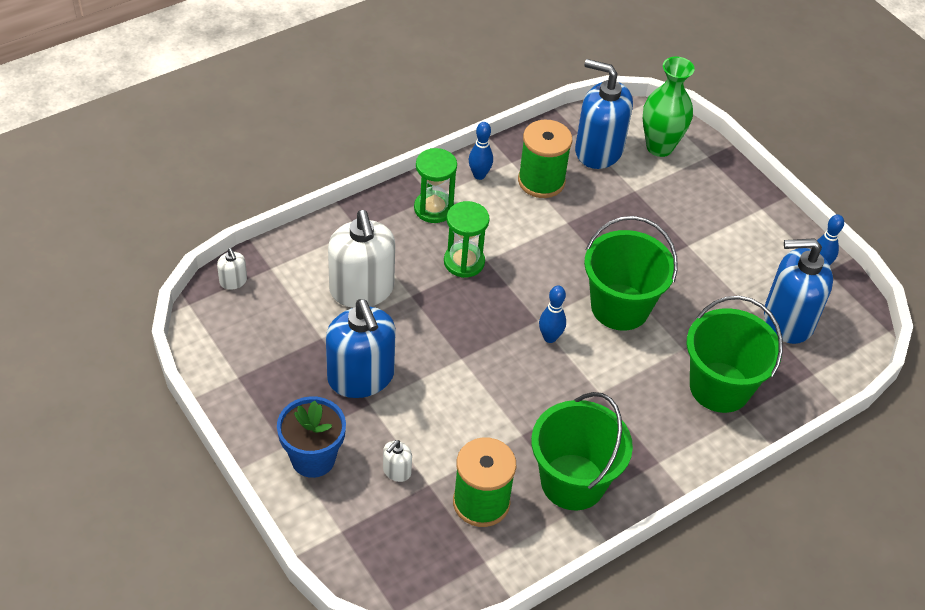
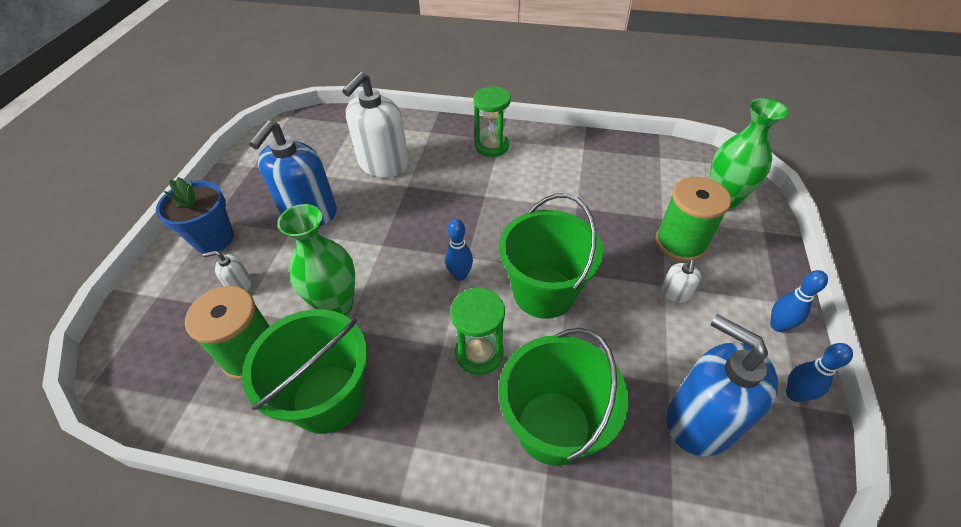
camera: 50 degrees right, 0 degrees up
(233, 281) = (326, 118): white soap dispenser -> white soap dispenser (675, 293)
(464, 262) = (468, 187): green hourglass -> green hourglass (479, 353)
(479, 175) = (549, 144): blue bowling pin -> blue bowling pin (777, 325)
(492, 425) = (337, 305): none -> green vase
(541, 181) = (590, 171): green spool -> green spool (680, 243)
(598, 150) = (663, 176): blue soap dispenser -> none

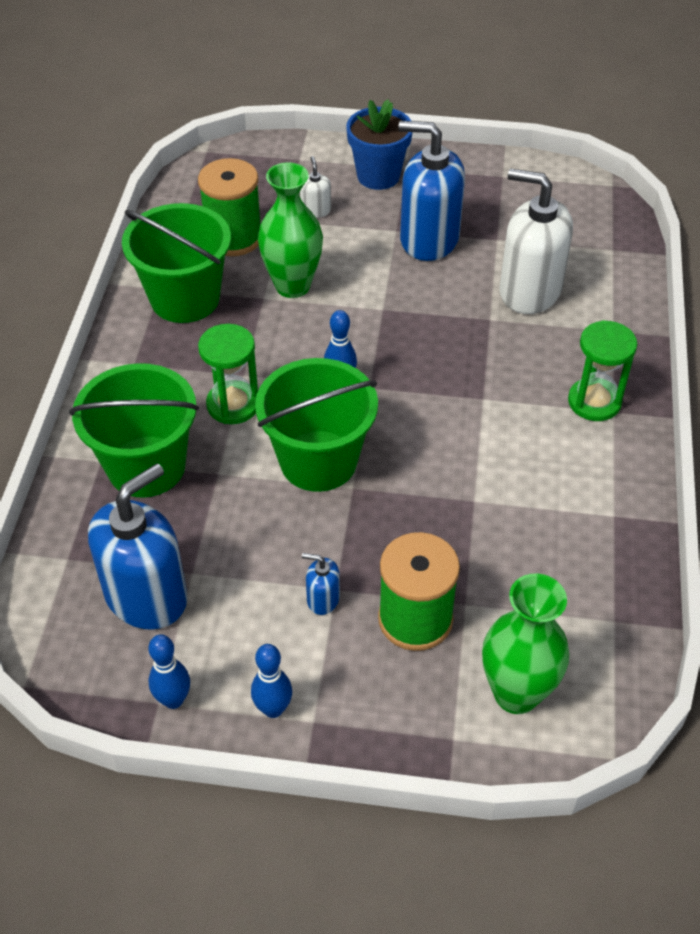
camera: 85 degrees right, 0 degrees up
(675, 293) = (323, 599): white soap dispenser -> blue soap dispenser

